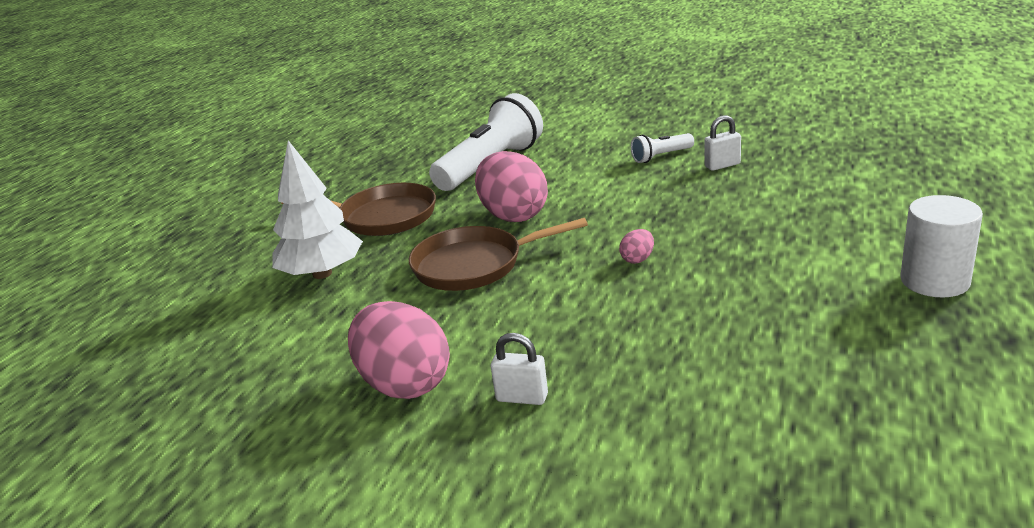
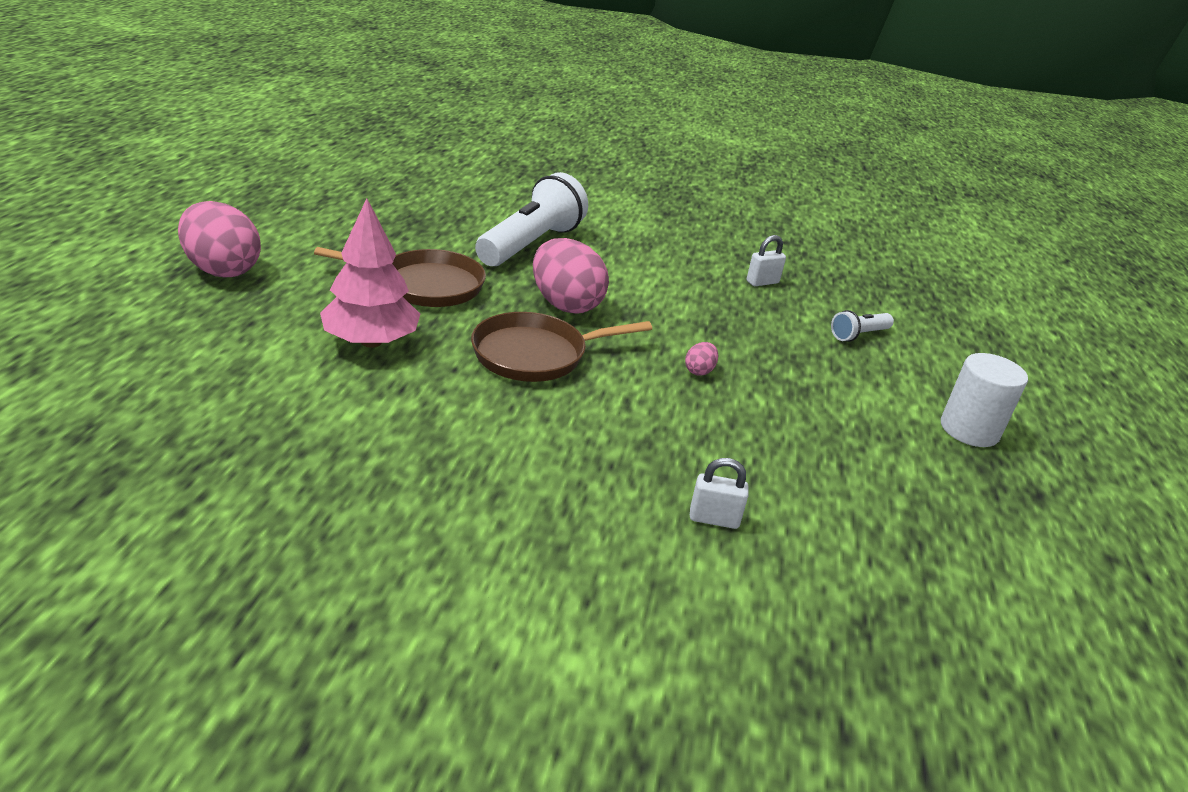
camera: 15 degrees left, 5 degrees up
(322, 274) = (371, 342): white tree -> pink tree
(404, 384) = (488, 479): pink egg -> pink egg (222, 270)
(522, 398) = (613, 506): white padlock -> white padlock (714, 519)
(661, 156) = (702, 263): white flashlight -> white flashlight (858, 335)

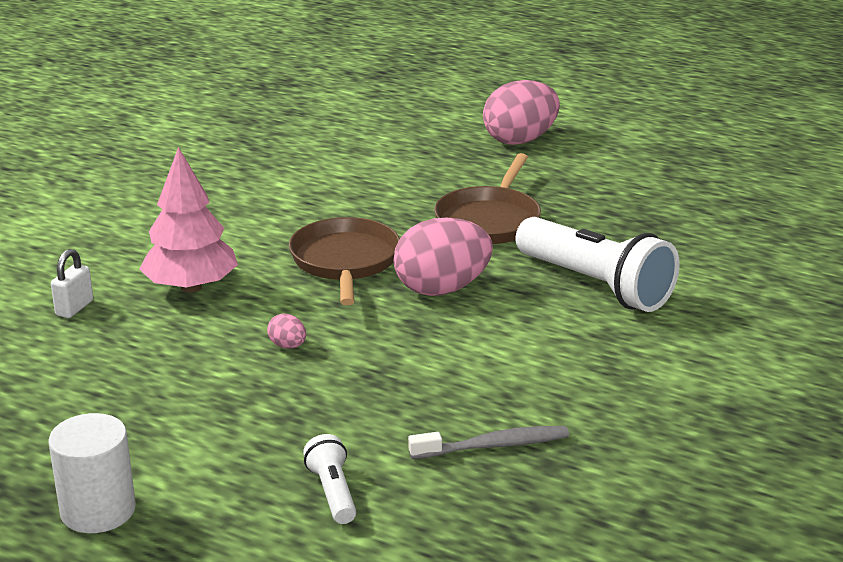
camera: 110 degrees right, 5 degrees down
(371, 342) = (385, 193): pink tree -> pink tree (191, 287)
(762, 282) = (493, 446): white padlock -> grey toothbrush

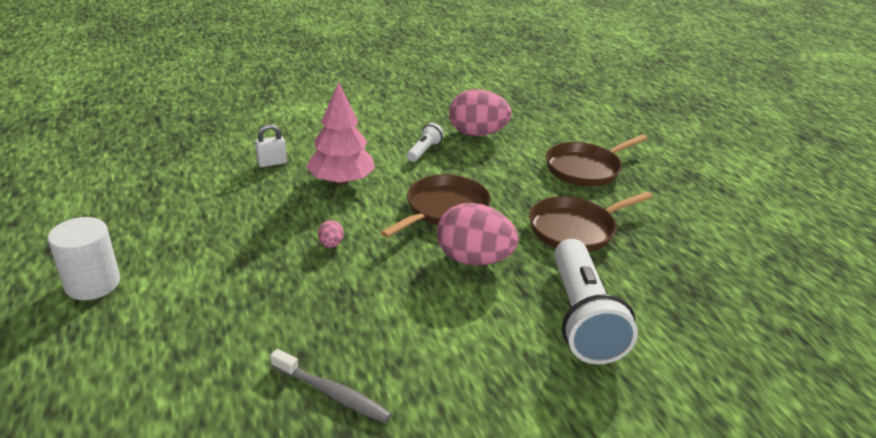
camera: 40 degrees right, 5 degrees up
(333, 492) = (200, 357): white flashlight -> white flashlight (424, 151)
(418, 162) = (585, 169): none -> brown pan
(520, 140) = (679, 185): pink egg -> pink egg (477, 134)

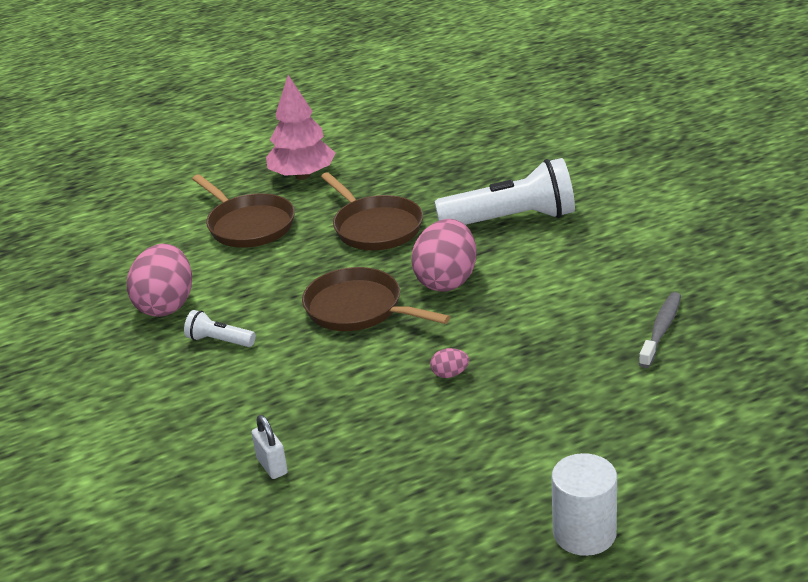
camera: 90 degrees left, 0 degrees up
(341, 181) = (310, 394): pink tree -> pink tree (302, 176)

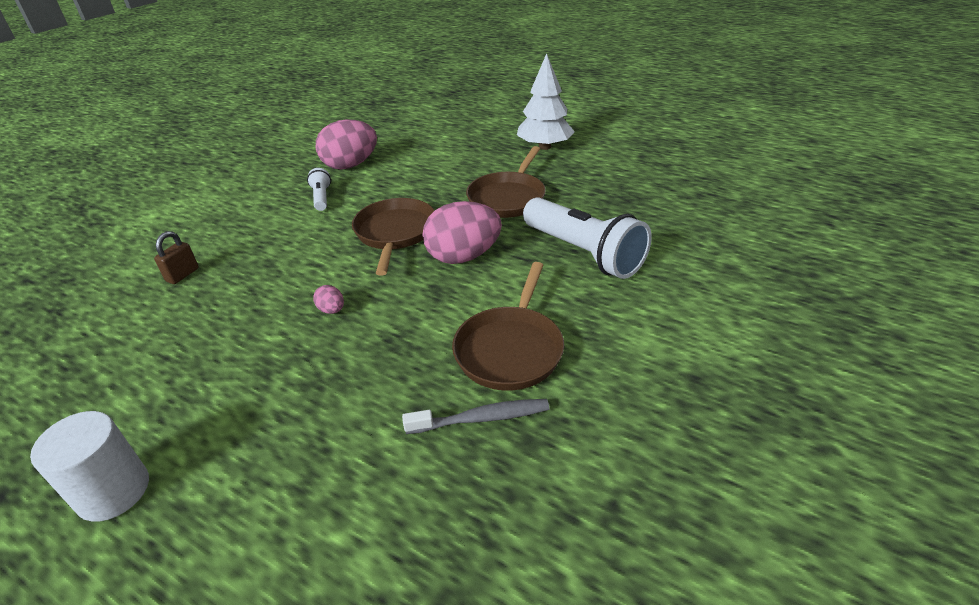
camera: 55 degrees right, 5 degrees up
(248, 225) = (464, 154): brown pan -> brown pan (510, 349)
(272, 466) = (182, 275): white padlock -> brown padlock
(302, 176) = (544, 147): pink tree -> white tree

